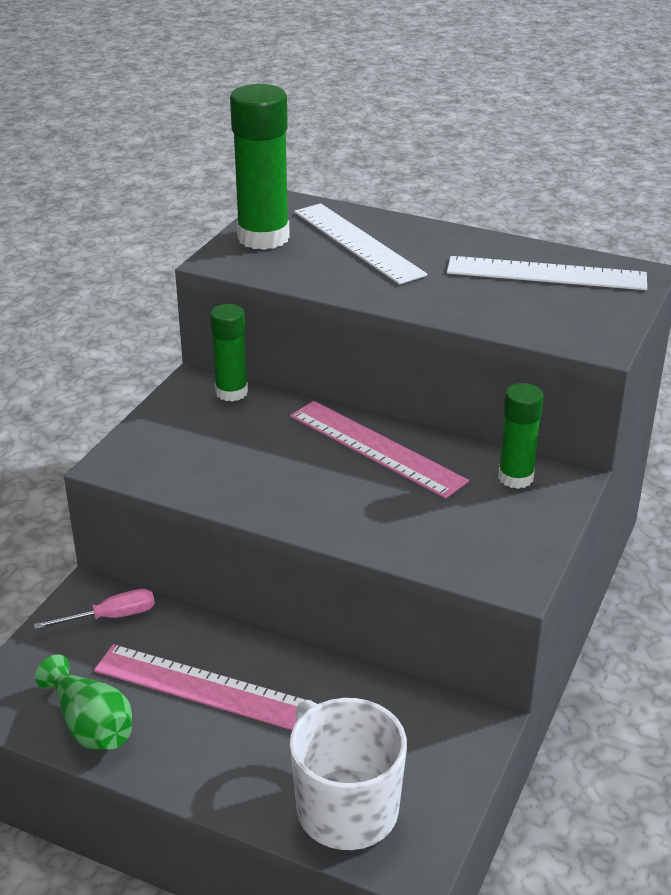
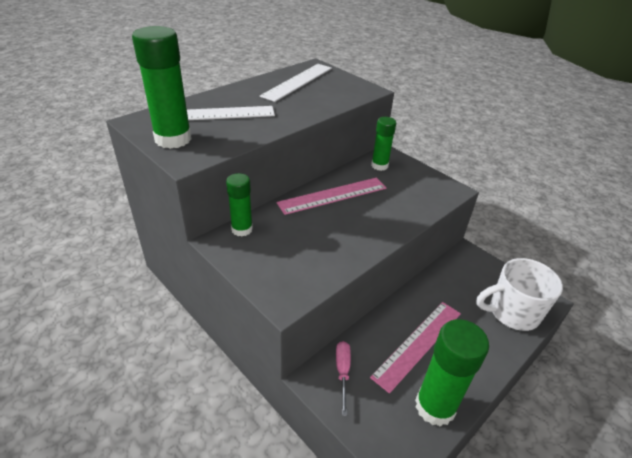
camera: 70 degrees left, 5 degrees up
(90, 725) = (435, 406): green vase -> green glue stick

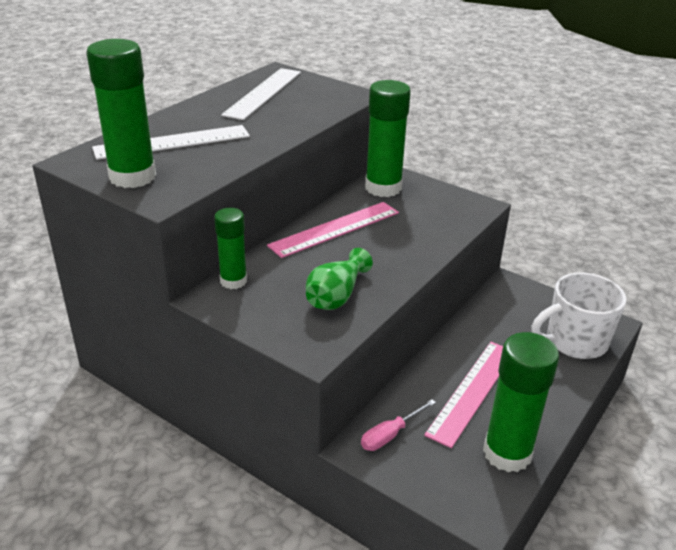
camera: 10 degrees left, 5 degrees down
(317, 254) = (336, 296): none -> green vase
(342, 372) = (390, 435): pink screwdriver -> pink screwdriver turned 120 degrees counterclockwise
(379, 165) = (383, 188): green glue stick -> green glue stick, size x1.65

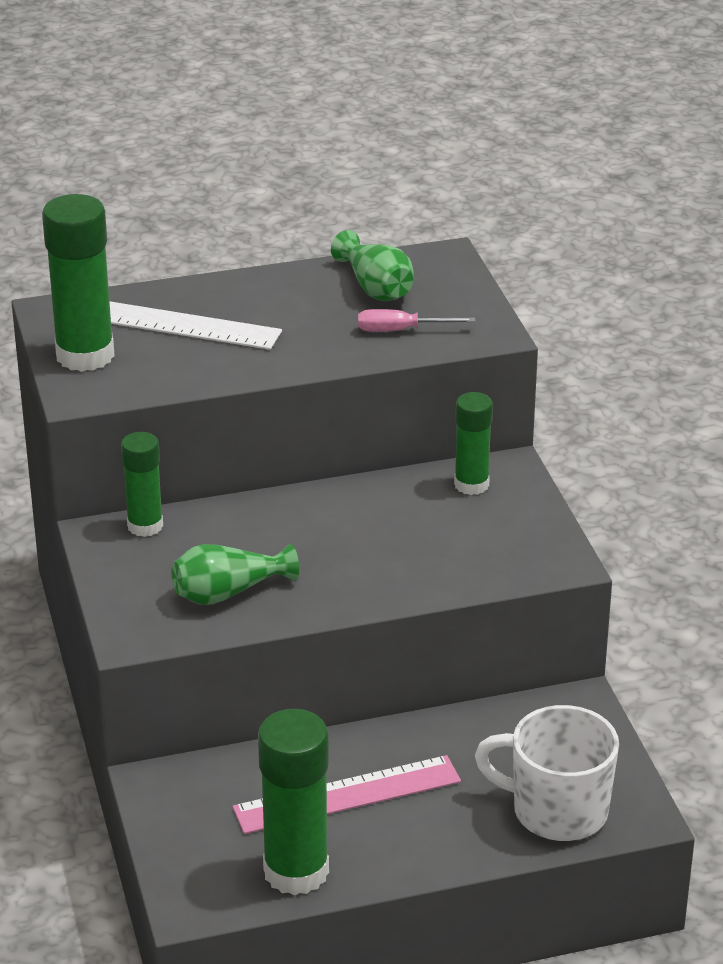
camera: 40 degrees right, 0 degrees up
(263, 93) = (375, 287): white ruler -> green vase
(335, 229) = (334, 514): pink ruler -> none
(383, 188) = (471, 484): green glue stick -> green glue stick, size x0.60
(390, 435) = (199, 787): pink screwdriver -> pink screwdriver (401, 330)

